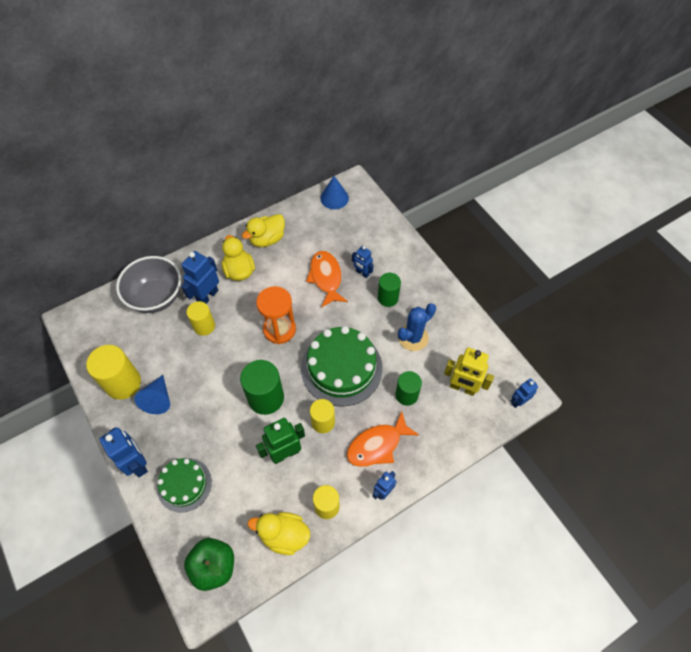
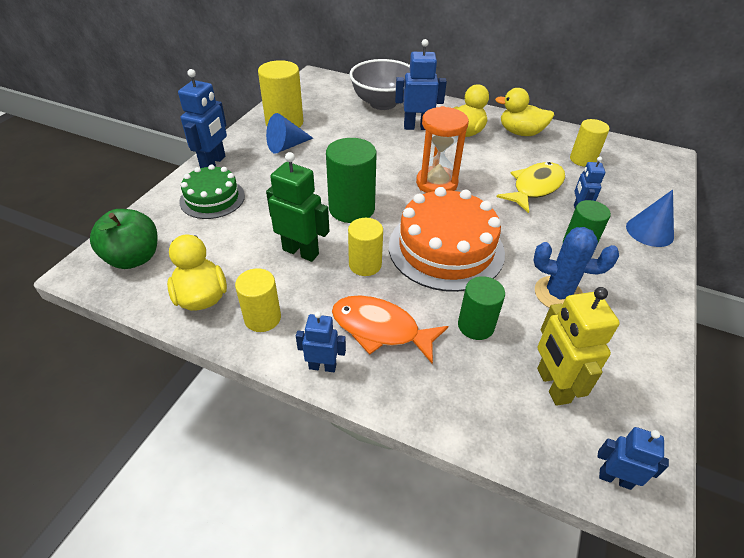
camera: 55 degrees right, 15 degrees down
(204, 326) = (385, 138): yellow cylinder -> yellow cylinder (582, 159)
(326, 278) = (535, 187): orange fish -> yellow fish
(334, 198) = (630, 151): blue cone -> blue cone (649, 231)
(341, 368) = (446, 248): green cake -> orange cake

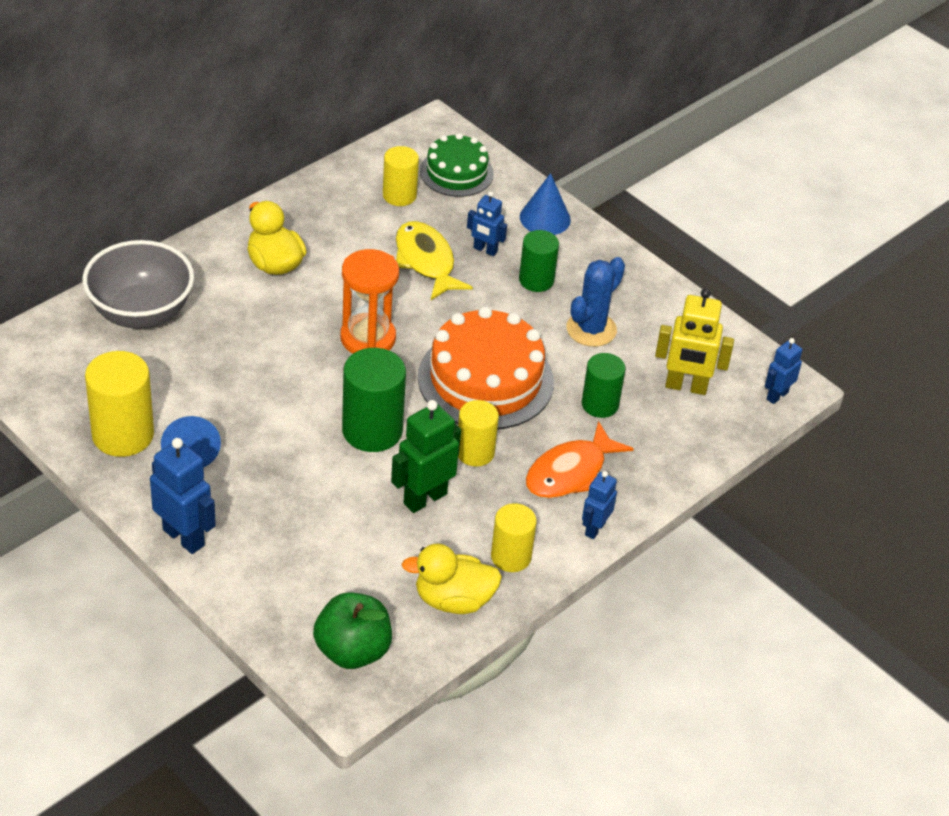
camera: 70 degrees left, 0 degrees up
(212, 198) = (271, 555): green cake -> green cake (456, 172)
(417, 127) = (230, 304): blue robot -> none
(520, 133) = (309, 216): yellow duck -> none

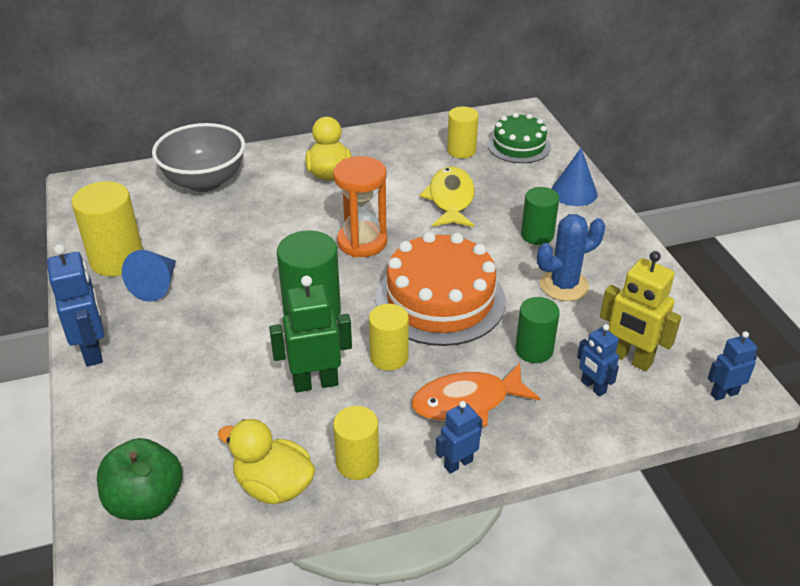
camera: 30 degrees right, 5 degrees down
(485, 250) = (506, 203): blue robot -> blue robot (593, 387)

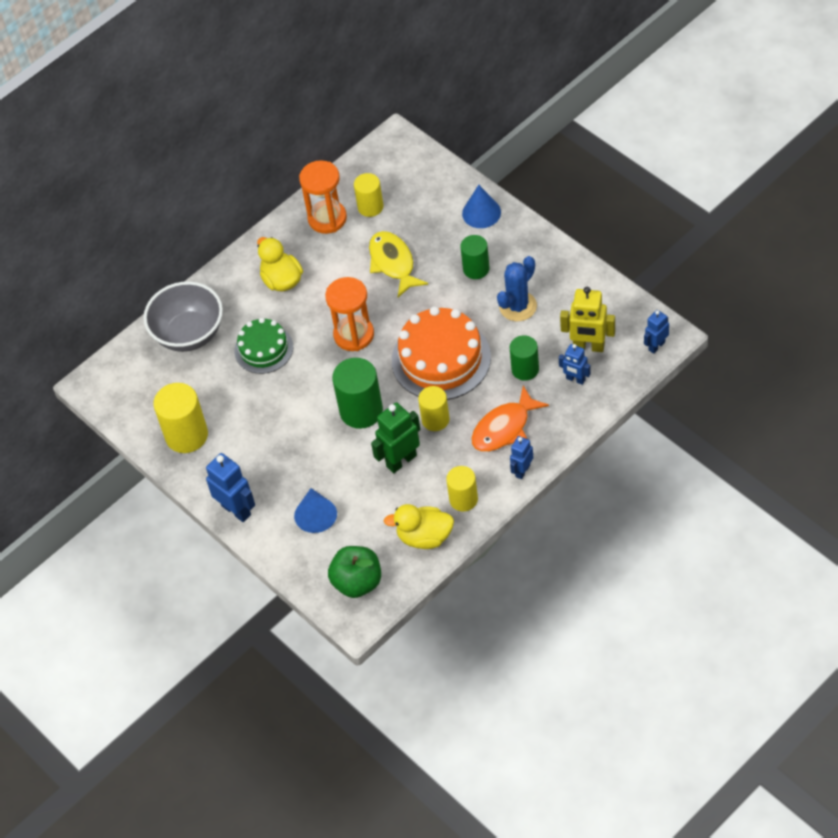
camera: 20 degrees left, 15 degrees up
(156, 285) = (234, 442): blue cone -> blue cone (316, 516)
(412, 145) = (327, 218): none -> orange hourglass
(519, 145) = (413, 180): green cake -> green cake (263, 349)

